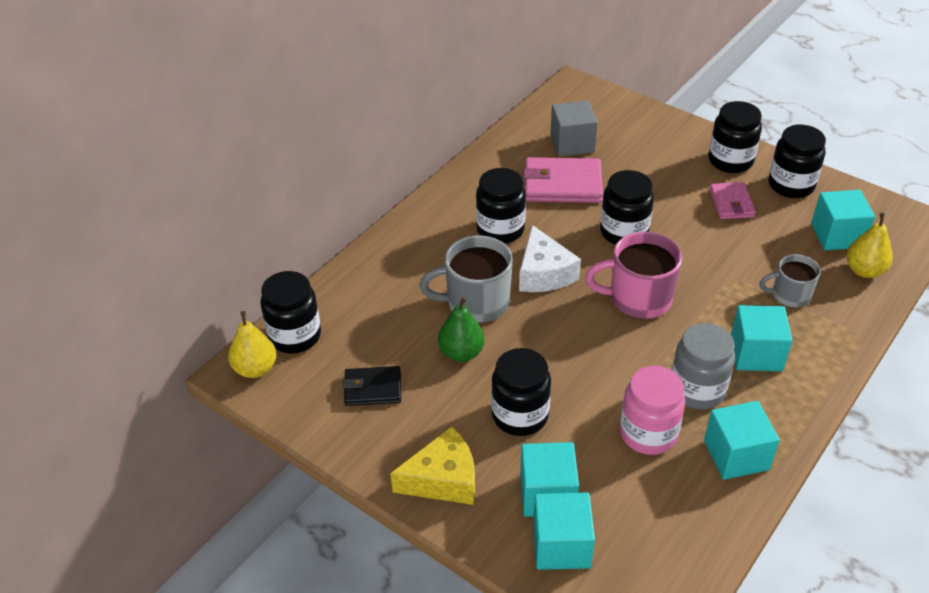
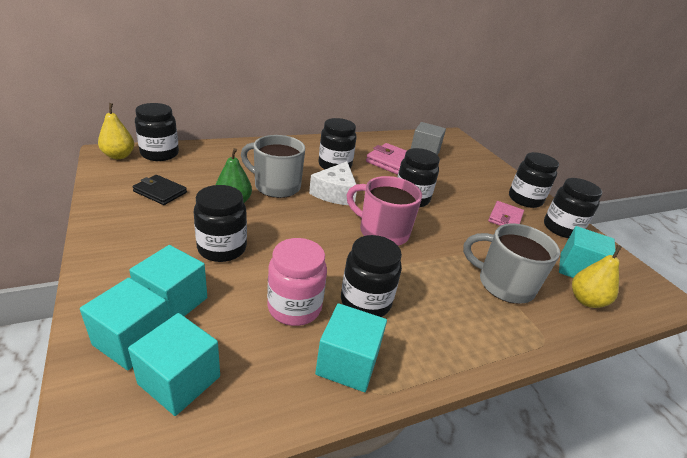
camera: 25 degrees right, 10 degrees down
(443, 479) = (124, 254): yellow cheese -> none
(697, 390) = (365, 302): grey jar -> black jar
(756, 353) = (439, 305): turquoise cube -> turquoise cube (179, 380)
(789, 295) = (504, 284): grey mug -> grey mug, size x1.63

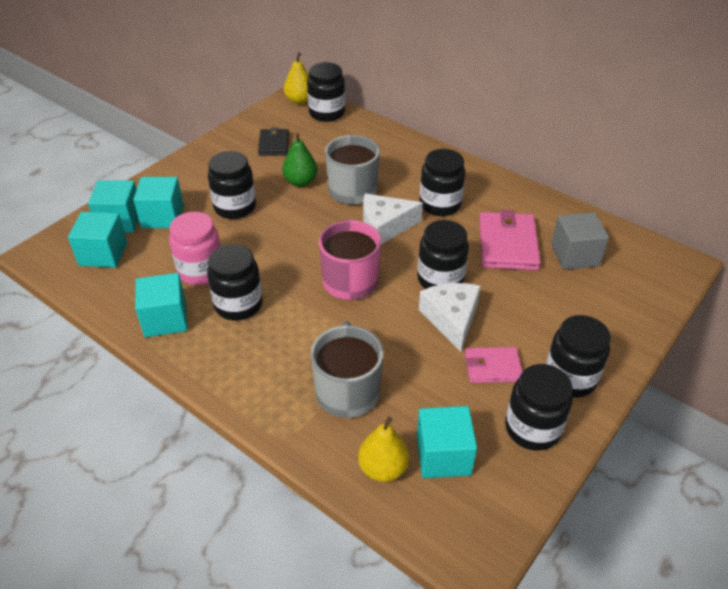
camera: 65 degrees right, 10 degrees up
(453, 212) = (451, 319): none -> white cheese

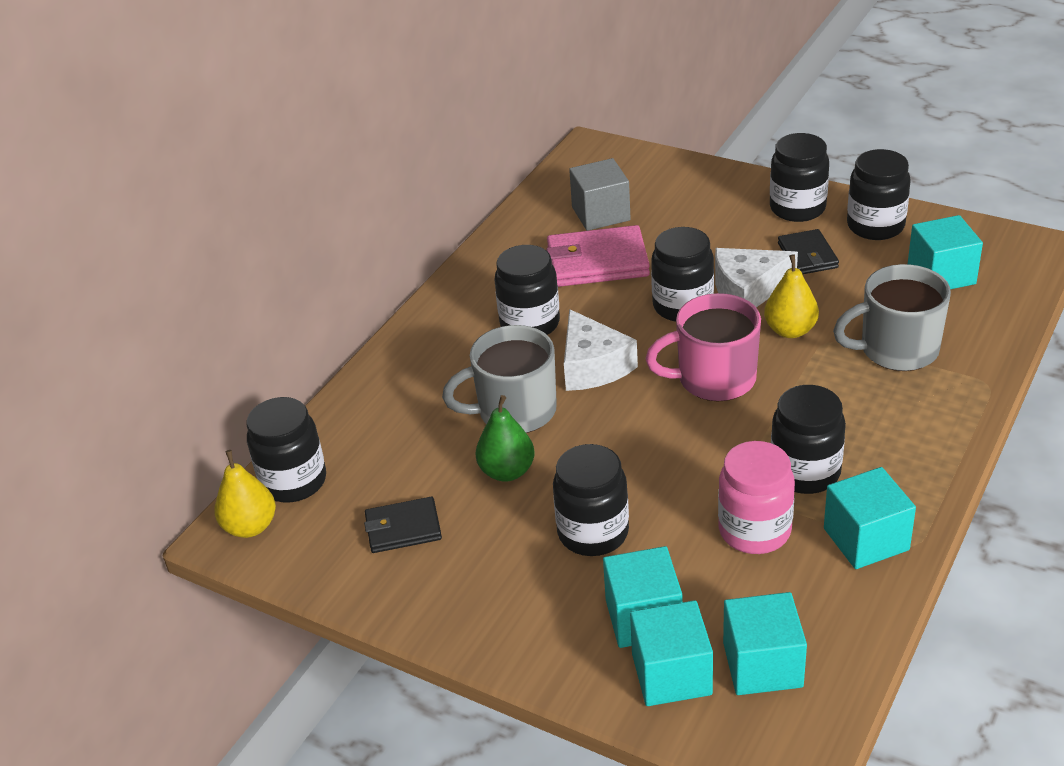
camera: 95 degrees left, 5 degrees down
(383, 468) = (981, 310): yellow pear -> yellow pear (790, 330)
(492, 367) = (807, 256): pink wallet -> black wallet

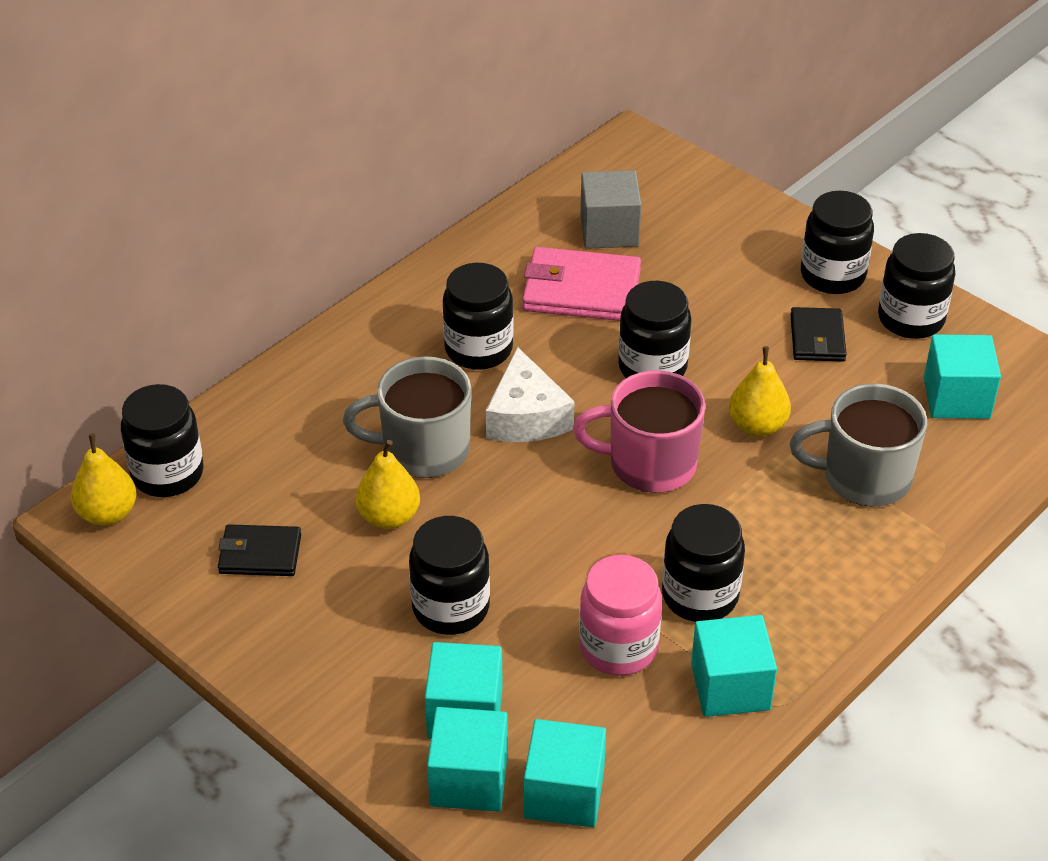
camera: 10 degrees right, 5 degrees up
(507, 471) = (389, 517): green pear -> yellow pear
(748, 290) = (732, 365): white cheese -> none

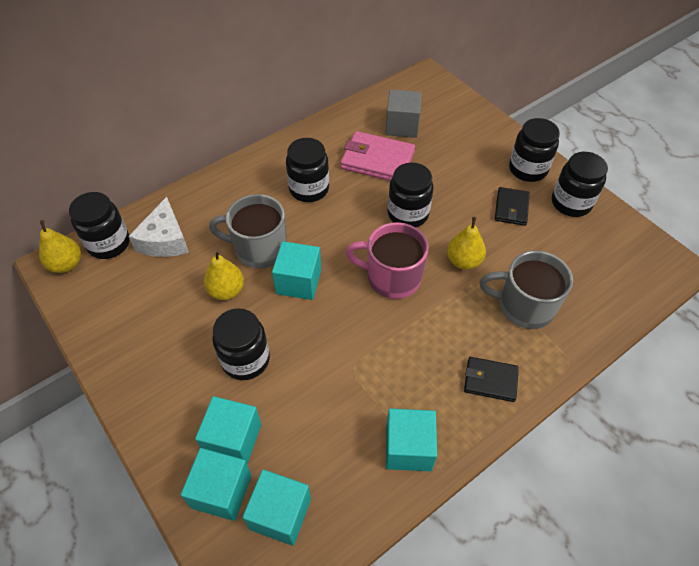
camera: 10 degrees right, 10 degrees up
(260, 554) = (143, 304): black wallet -> black wallet (490, 380)
(526, 416) = (325, 236): white cheese -> white cheese (165, 240)
(618, 647) = (342, 406): pink jar -> none
(700, 596) = (403, 376): black jar -> none
(956, 398) = (592, 259): turquoise cube -> turquoise cube (298, 281)

